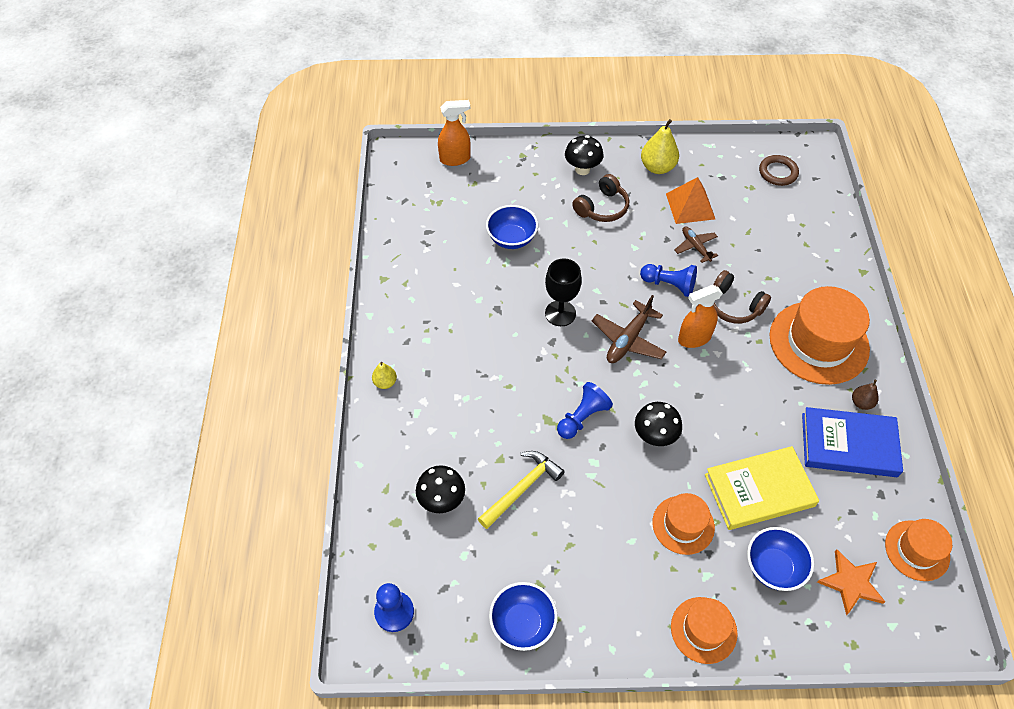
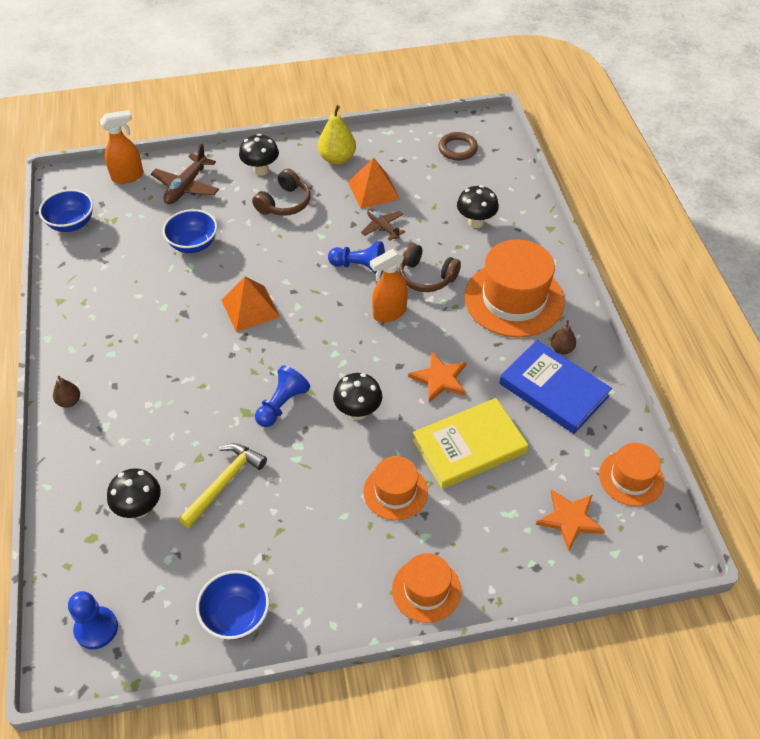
camera: 10 degrees left, 5 degrees down
(385, 382) = (69, 401): yellow pear -> brown pear
(560, 313) = (250, 308): black goblet -> orange pyramid
(628, 339) = (322, 323): brown plane -> brown plane (186, 186)
(737, 415) = (439, 379): none -> orange star
(773, 567) = (491, 517): blue bowl -> blue bowl (72, 224)
(788, 254) = (476, 222): none -> black mushroom
(849, 445) = (553, 390): blue book -> blue book turned 45 degrees clockwise

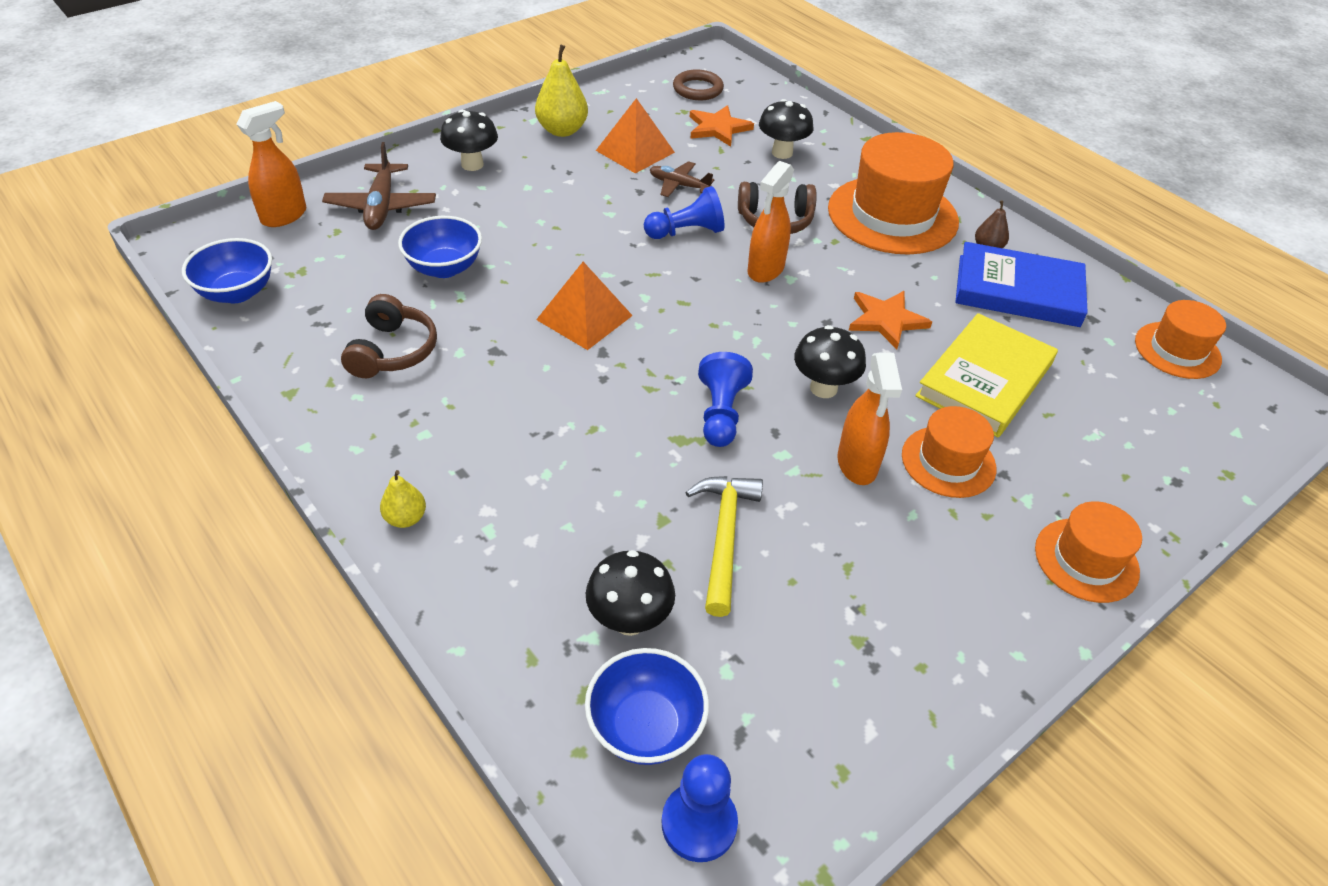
camera: 30 degrees left, 5 degrees down
(69, 401) = (406, 518): brown pear -> yellow pear
(236, 616) = (886, 704): blue bowl -> blue bowl (645, 727)
(284, 203) = (533, 191): brown headphones -> brown headphones (392, 351)
(337, 470) = (857, 464): none -> orange spray bottle
(569, 519) = (1160, 416): orange star -> orange star (718, 128)

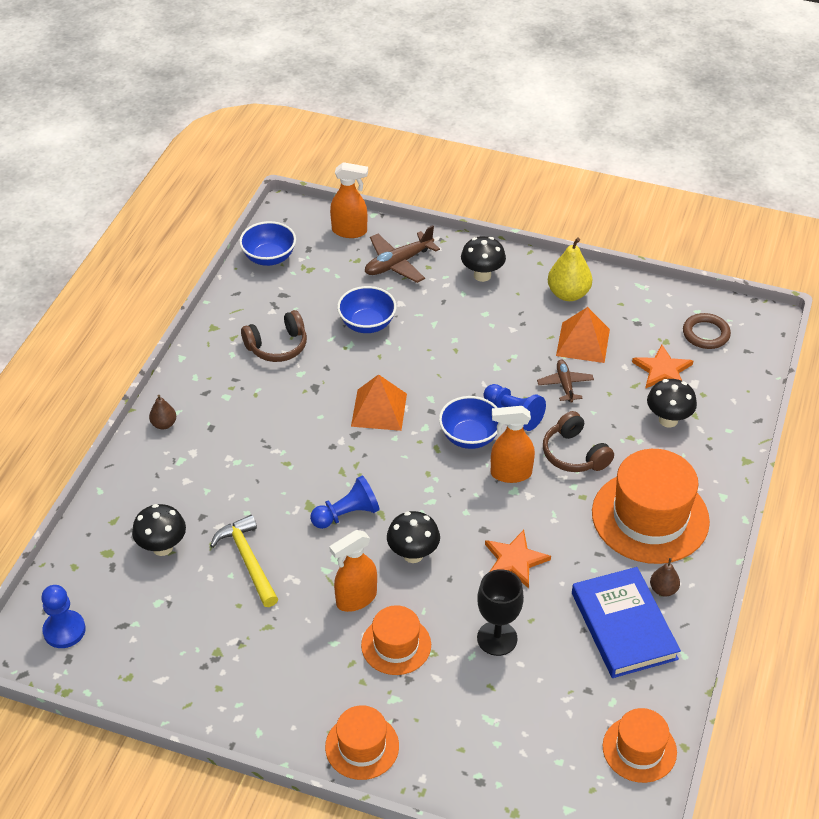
camera: 60 degrees right, 0 degrees up
(406, 518) = (164, 424): yellow pear -> brown pear
(645, 727) = (103, 585): blue bowl -> blue bowl (469, 437)
(724, 537) = (248, 560): yellow hammer -> yellow hammer turned 90 degrees counterclockwise
(984, 380) = (497, 638): yellow book -> black goblet

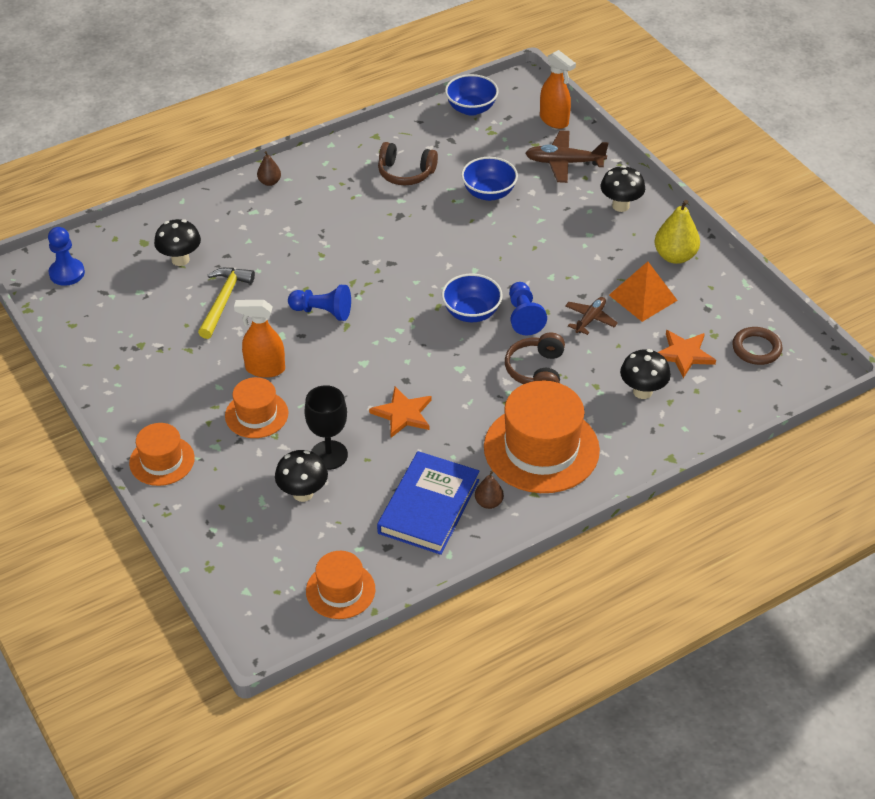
camera: 40 degrees right, 0 degrees up
(379, 409) = (427, 256): orange pyramid -> none
(413, 554) = (336, 365): black mushroom -> black mushroom (303, 493)
(510, 473) = (471, 355): orange spray bottle -> none

